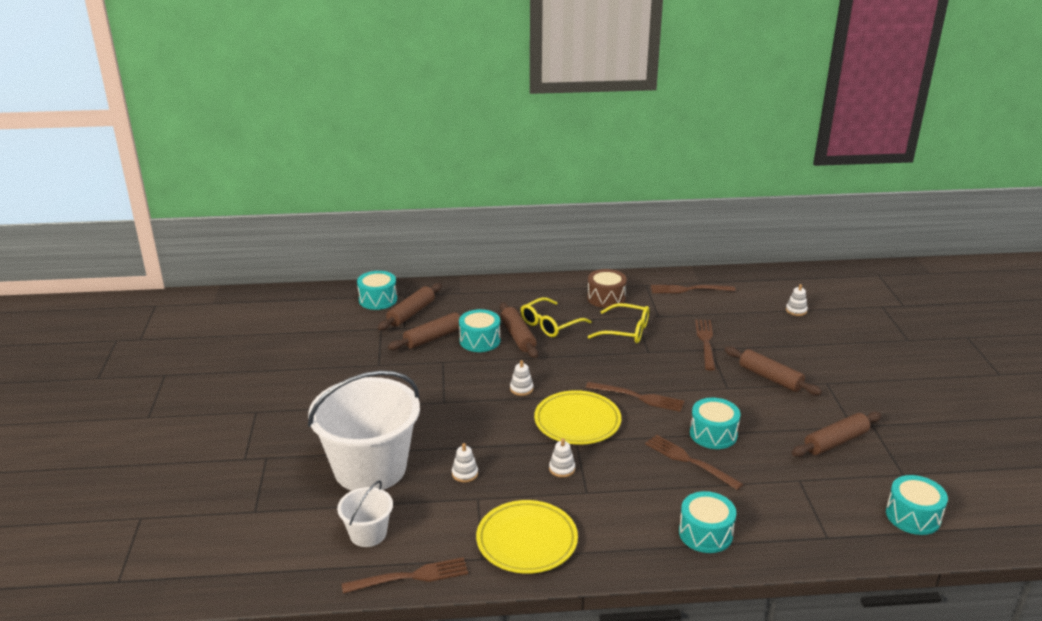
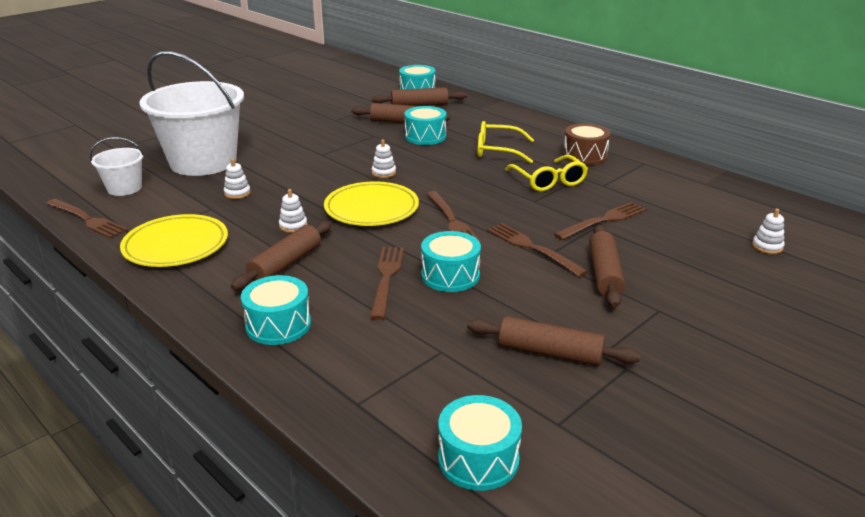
camera: 50 degrees right, 0 degrees up
(518, 336) = (456, 146): brown rolling pin -> brown rolling pin (286, 264)
(688, 289) = (679, 183): brown fork -> brown fork (532, 248)

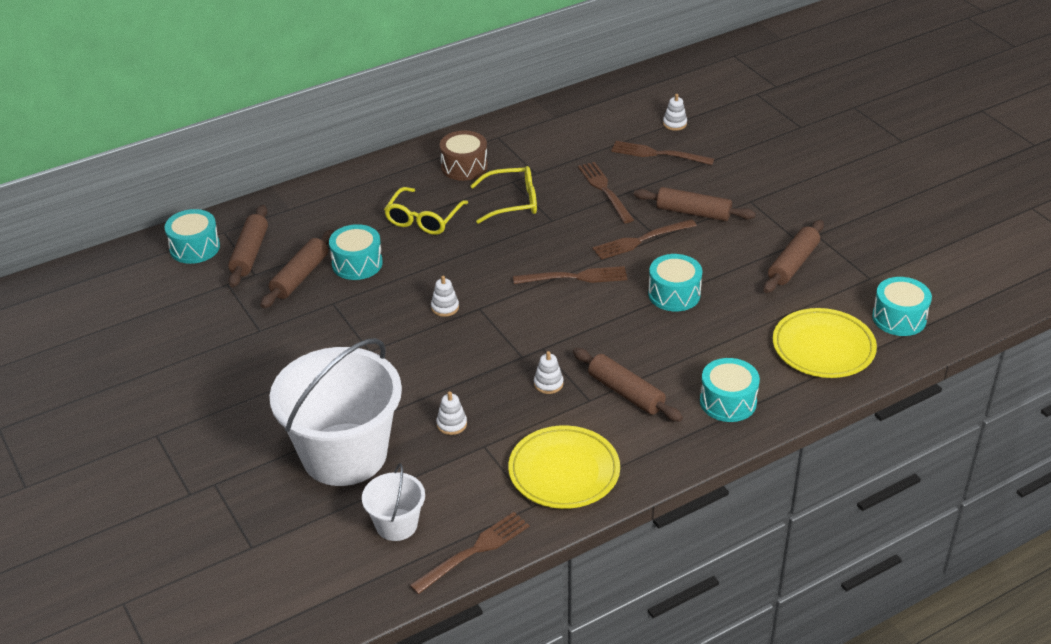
camera: 75 degrees left, 10 degrees up
(371, 209) = (529, 326): yellow plate -> yellow plate (823, 347)
(386, 278) = (668, 331): brown fork -> brown fork (657, 154)

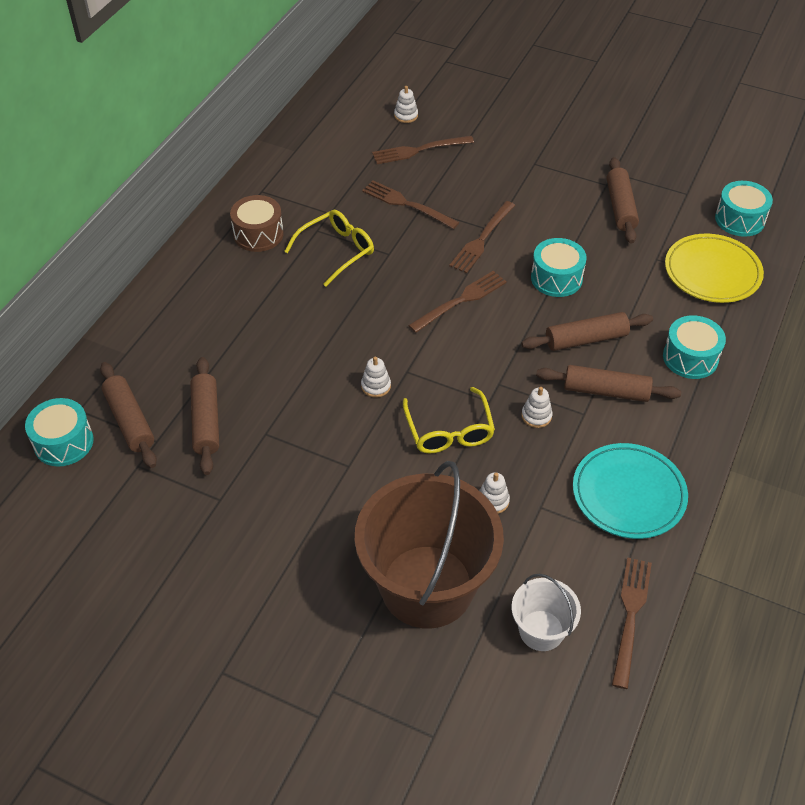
camera: 35 degrees left, 10 degrees up
(344, 454) = (427, 586): white bucket -> brown bucket
(357, 263) = (250, 380): turquoise drum -> none
(423, 219) = (270, 304): yellow glasses -> yellow glasses (449, 430)
(564, 471) = (628, 494): yellow plate -> turquoise plate
(693, 212) = (499, 194): brown rolling pin -> brown rolling pin (586, 339)

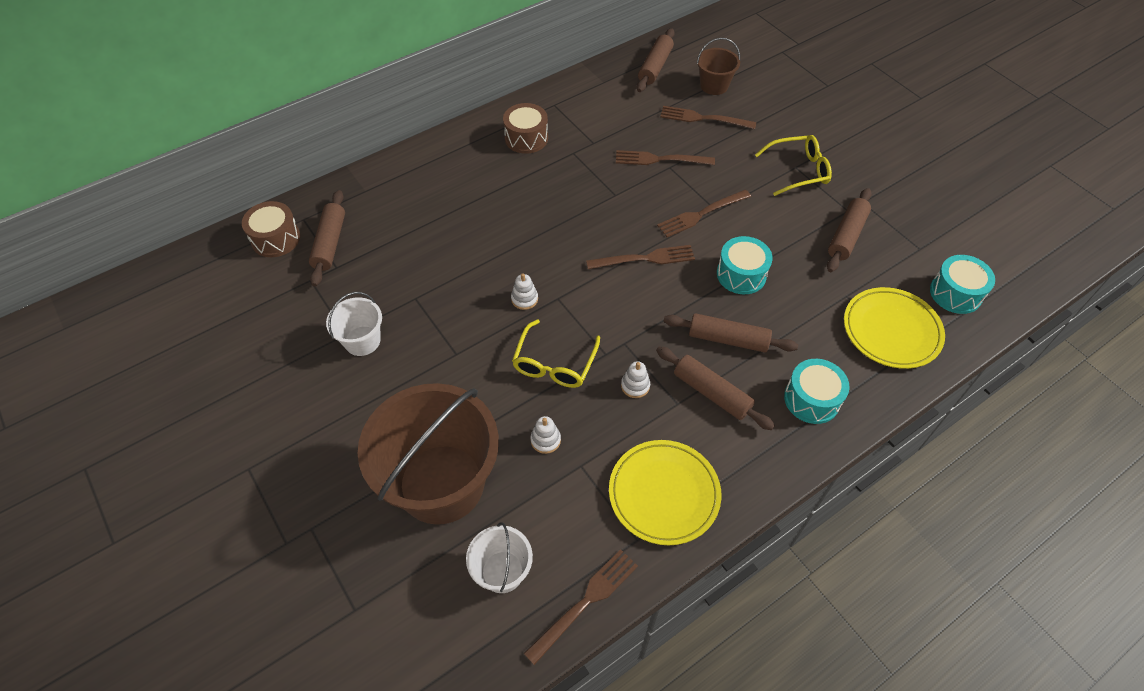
camera: 30 degrees right, 5 degrees up
(64, 442) = (276, 239): turquoise drum -> brown drum
(206, 421) = (381, 268): brown rolling pin -> brown rolling pin (655, 67)
(243, 498) = (362, 341): none -> white bucket
(336, 251) = (575, 176): yellow glasses -> yellow glasses (798, 171)
(406, 115) = (714, 86): white stacking toy -> brown bucket
(406, 204) = (660, 159): brown fork -> brown fork turned 60 degrees counterclockwise
(628, 494) = (664, 494): turquoise plate -> yellow plate

